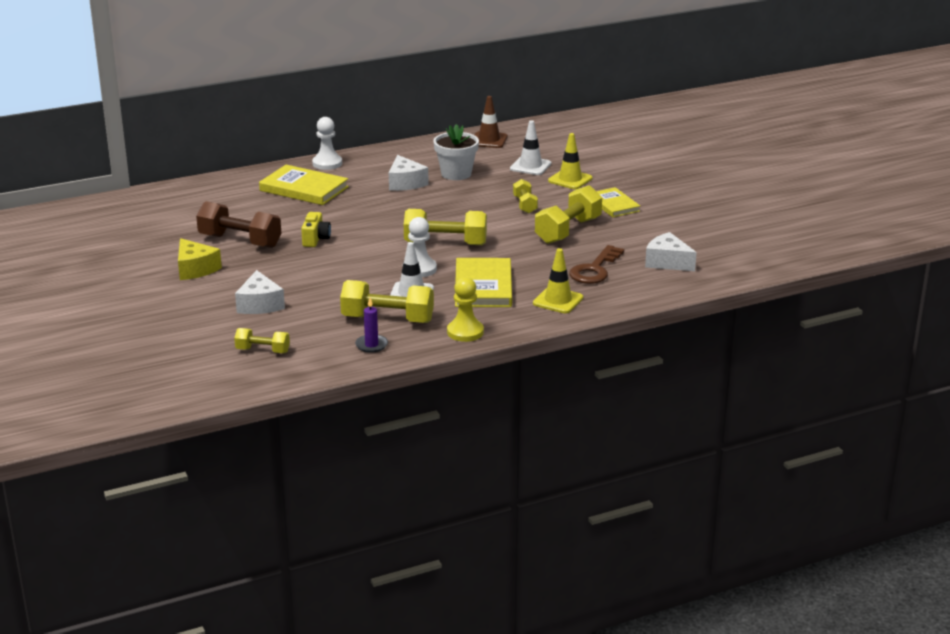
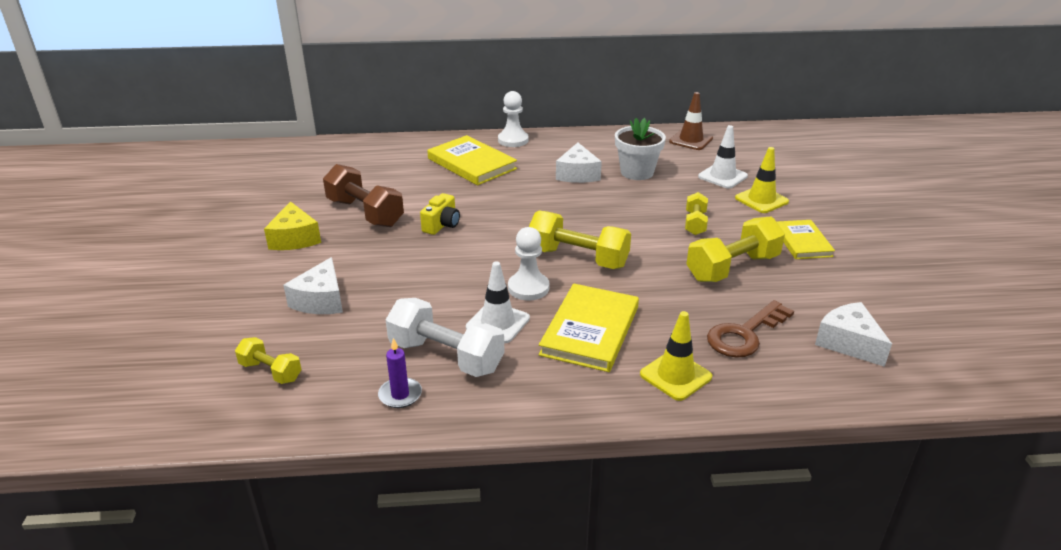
camera: 20 degrees right, 5 degrees up
(387, 319) = (446, 356): yellow dumbbell -> white dumbbell
(465, 332) = (528, 402): yellow pawn -> none

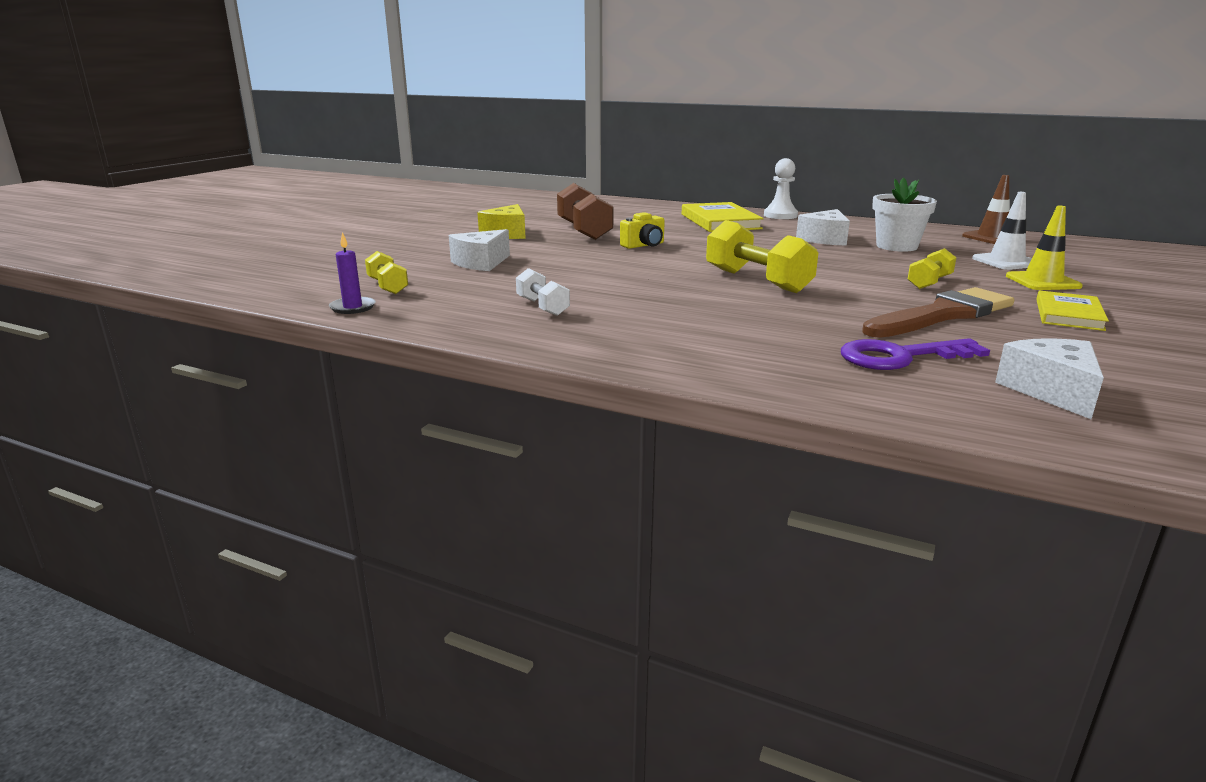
camera: 30 degrees right, 10 degrees down
(400, 395) = (470, 317): purple candle -> purple candle (353, 307)
(446, 356) = (542, 307): white dumbbell -> white dumbbell, size x0.56
(498, 323) = (619, 299): white traffic cone -> none
(528, 288) = (679, 287): white pawn -> none
(590, 331) = (709, 320): yellow book -> none
(675, 376) = (770, 364): yellow traffic cone -> none
(732, 268) = (942, 315): yellow dumbbell -> brown brush
(744, 334) = (900, 357): brown key -> purple key

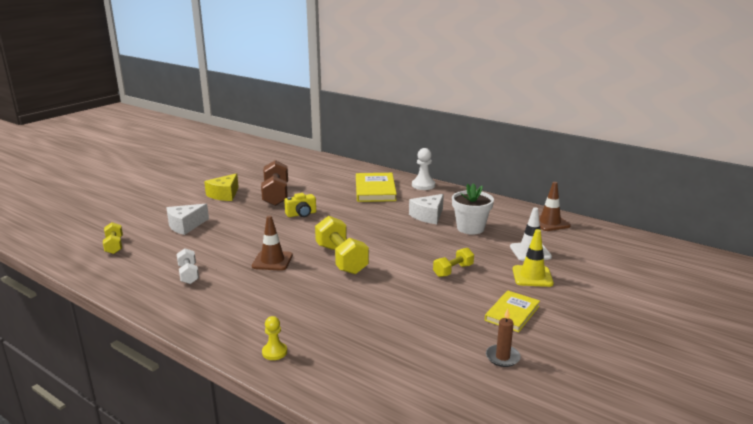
camera: 10 degrees right, 0 degrees up
(353, 307) = (81, 265): purple candle -> none
(657, 288) = (272, 261): none -> brown traffic cone
(781, 374) = (274, 352): none -> yellow pawn
(900, 357) = (360, 344): purple key -> none
(942, 315) = (427, 305): brown brush -> none
(1051, 391) = (421, 385): white cheese -> none
(1122, 355) = (502, 357): none -> brown candle

